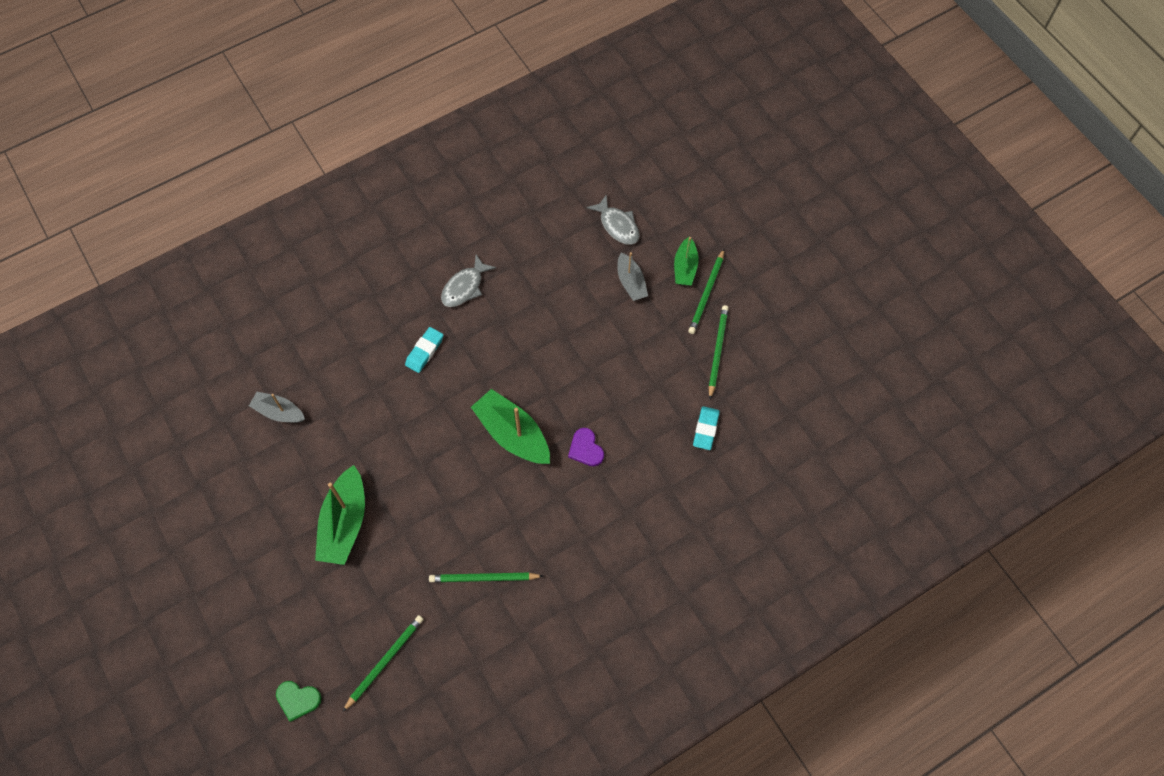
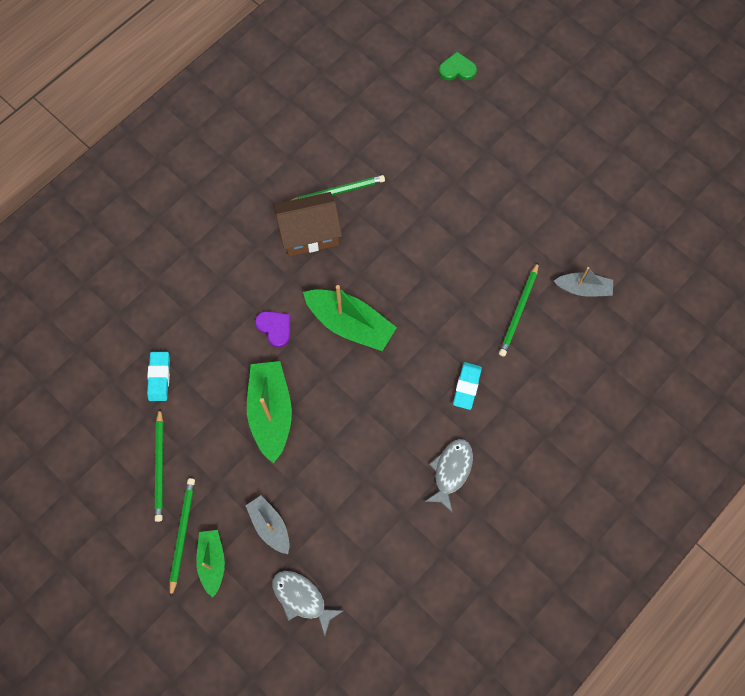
camera: 165 degrees right, 5 degrees up
(344, 523) = (477, 206): green boat -> green boat (271, 412)
(385, 661) = (398, 111): green pencil -> green pencil (519, 311)
(526, 538) = (309, 233): none -> brown house

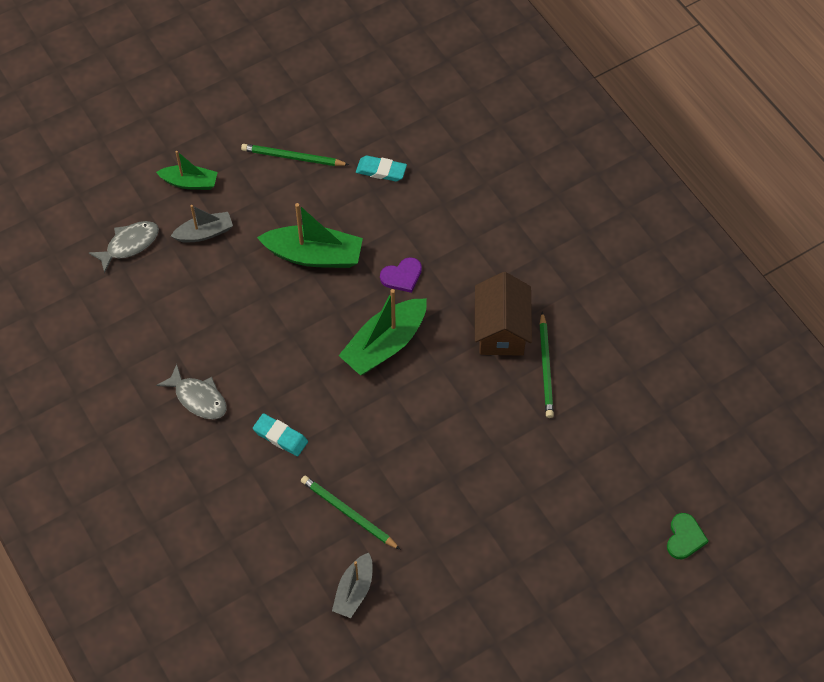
camera: 105 degrees right, 10 degrees down
(182, 534) = (223, 164): green pencil -> none

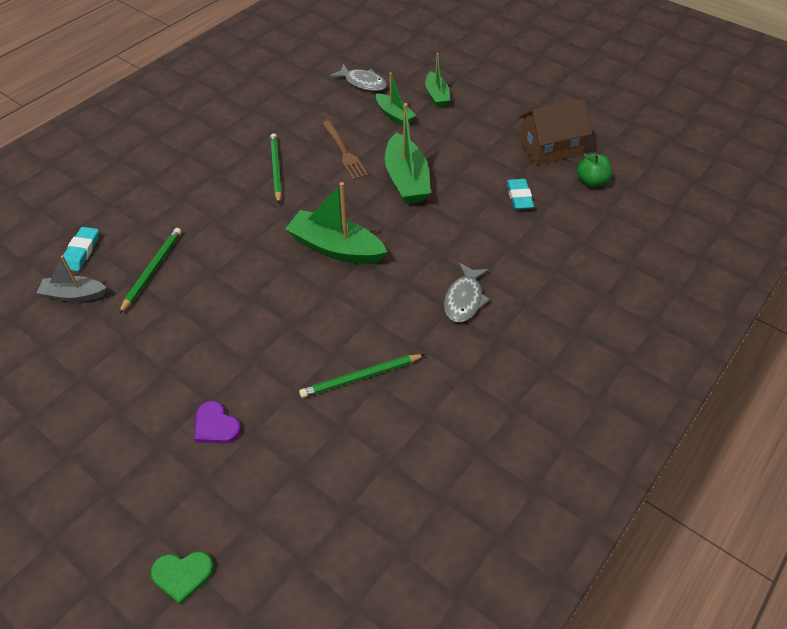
camera: 70 degrees right, 10 degrees down
(198, 398) = (239, 153): grey fish -> grey fish (464, 299)
(204, 233) = (394, 115): grey boat -> green boat
(244, 298) = (344, 152): none -> brown fork
(280, 436) = (218, 208): turquoise eraser -> turquoise eraser (81, 251)
(292, 157) = (497, 142): green pencil -> green pencil (276, 169)
(386, 105) = (591, 182): none -> green apple
(402, 276) = (414, 240): purple heart -> purple heart (216, 425)
(501, 330) = (390, 328): brown house -> brown house (549, 148)

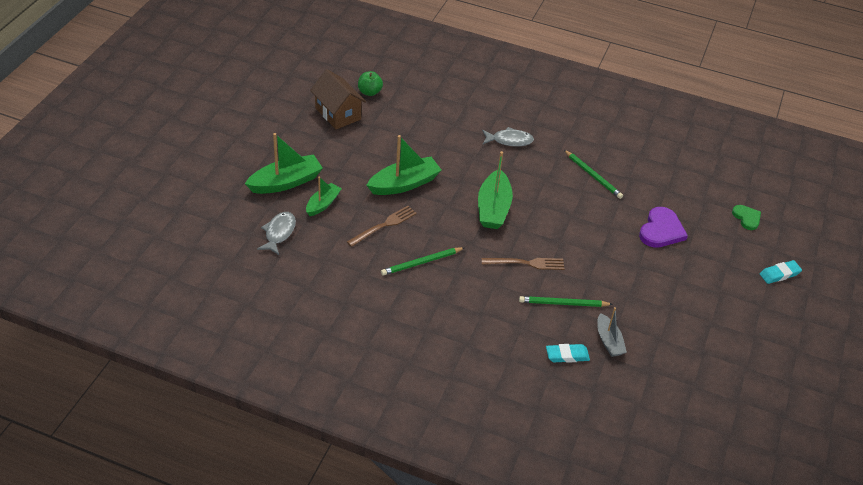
camera: 110 degrees left, 5 degrees down
(216, 425) = (661, 230): purple heart -> purple heart, size x1.63
(231, 254) = (526, 263): none -> brown fork
(436, 96) = (286, 182): green boat -> green boat, size x1.66
(519, 197) = (400, 125): turquoise eraser -> turquoise eraser (779, 274)

